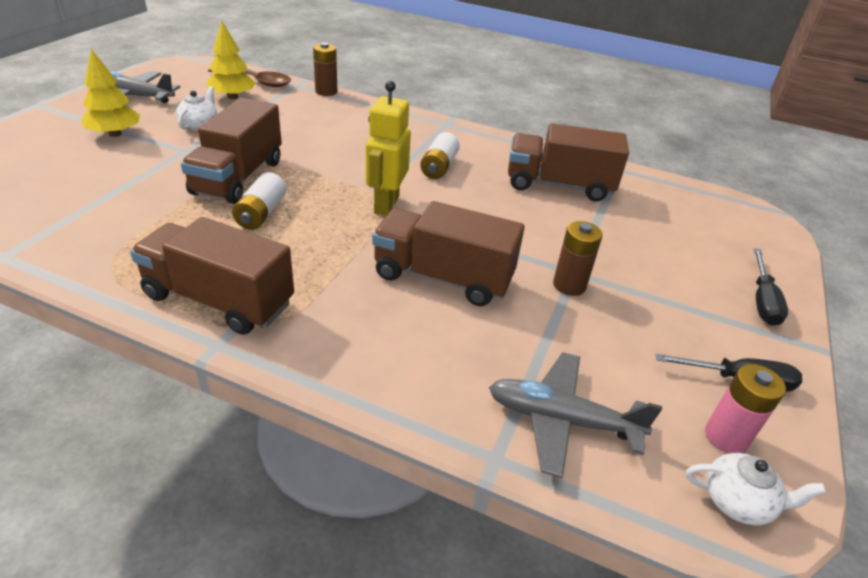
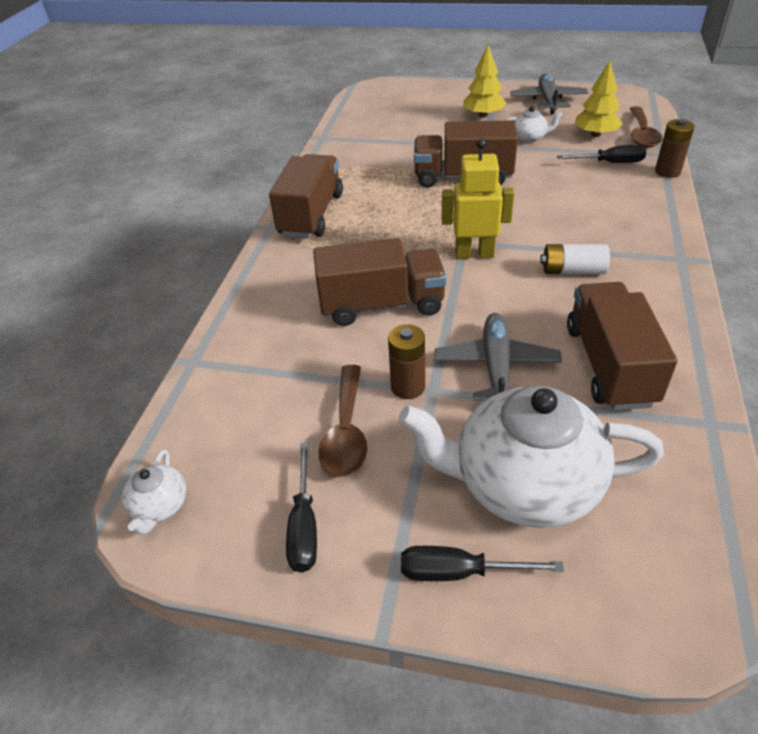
camera: 85 degrees right, 5 degrees up
(261, 213) = (419, 201): white battery -> none
(289, 106) = (610, 163): none -> black screwdriver
(443, 277) = (382, 305): brown truck -> brown truck turned 75 degrees clockwise
(561, 420) = (231, 393): grey plane -> grey plane (496, 366)
(625, 335) = (346, 431): none -> brown spoon
(678, 252) = (524, 484): none -> white teapot
(726, 437) = (228, 505): pink battery -> none

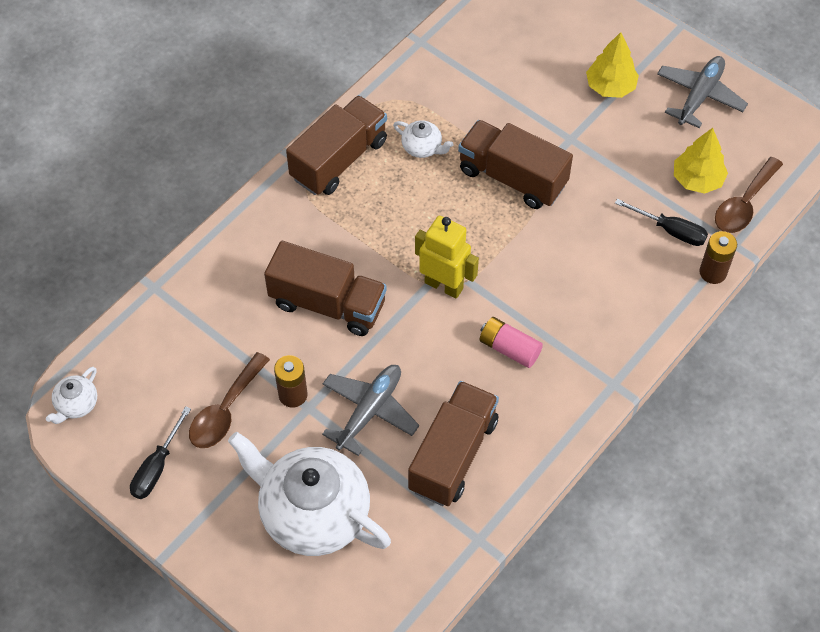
camera: 25 degrees right, 15 degrees up
(459, 572) = (229, 548): black screwdriver -> none
(529, 138) = (626, 150): white teapot -> white teapot (422, 147)
(572, 271) = (509, 348): white battery -> pink battery

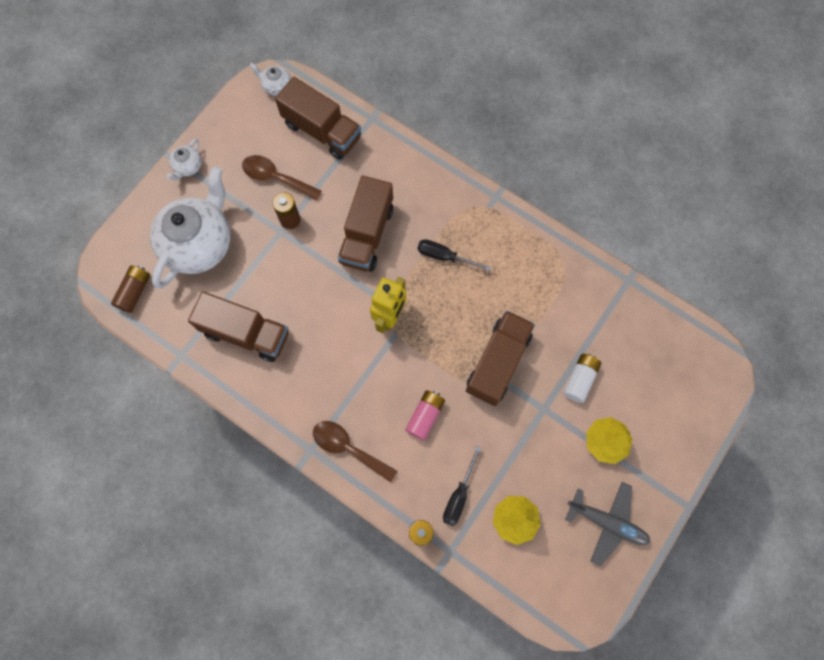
camera: 85 degrees right, 15 degrees up
(157, 467) = (232, 142): black screwdriver -> black screwdriver (444, 256)
(339, 159) = (498, 229): brown truck -> brown truck (322, 131)
(369, 411) = (279, 272): grey plane -> none
(378, 602) = (135, 292): none -> brown battery
(422, 147) = (518, 290): white teapot -> white teapot (188, 166)
(509, 348) = (337, 368): pink battery -> pink battery (425, 416)
(537, 101) = (580, 379): none -> white battery
(744, 204) = (493, 561): brown spoon -> brown spoon (348, 448)

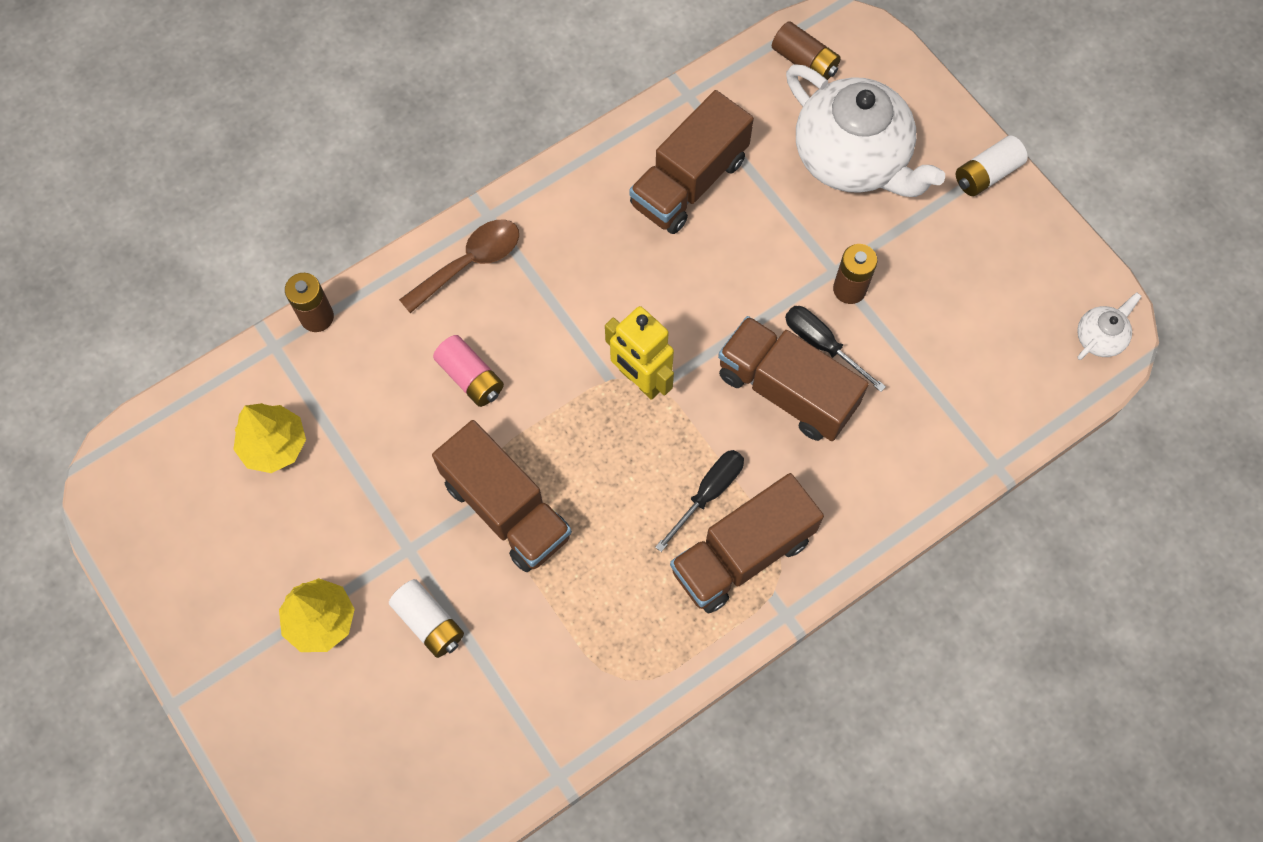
camera: 110 degrees right, 5 degrees down
(188, 166) = (986, 174): white teapot -> white battery
(276, 178) = (929, 290): brown spoon -> none
(322, 131) = (994, 381): brown truck -> brown truck (742, 554)
(459, 495) = (341, 383): black screwdriver -> black screwdriver (822, 345)
(607, 522) = (208, 572): grey plane -> none

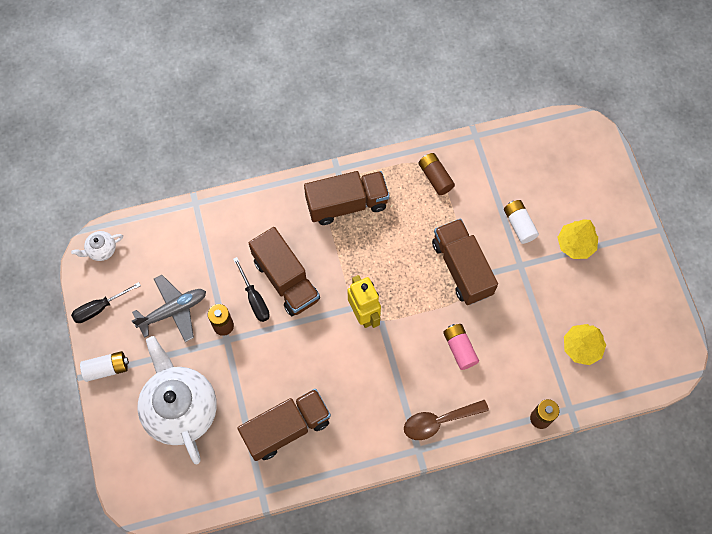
camera: 160 degrees left, 0 degrees up
(708, 493) = (351, 240): black screwdriver -> black screwdriver (100, 308)
(804, 61) = (176, 489): brown battery -> brown battery (435, 177)
(936, 285) = (173, 311): none -> grey plane

